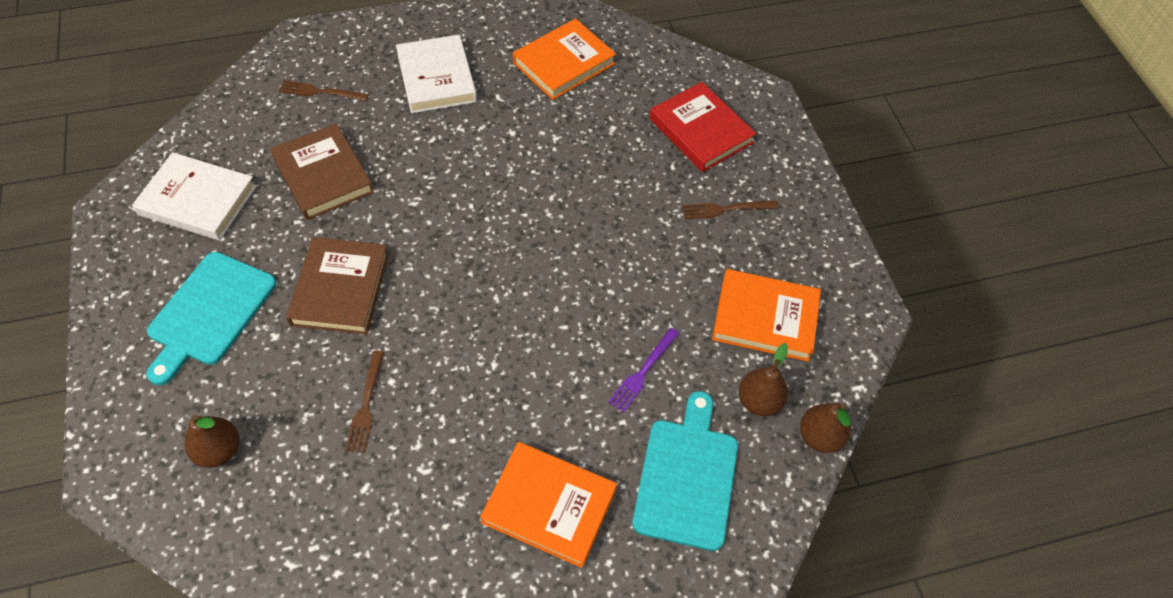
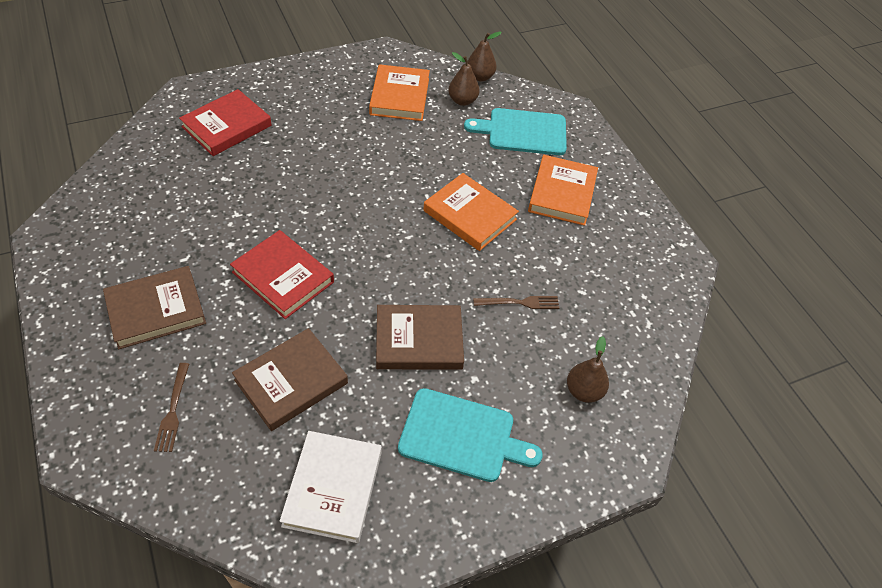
camera: 100 degrees left, 5 degrees down
(436, 78) = (156, 310): white book -> brown book
(457, 174) = (283, 277): none -> red book
(564, 63) = (140, 215): orange book -> orange book (470, 215)
(642, 372) = (455, 153): purple fork -> none
(725, 209) = (307, 114): brown fork -> none

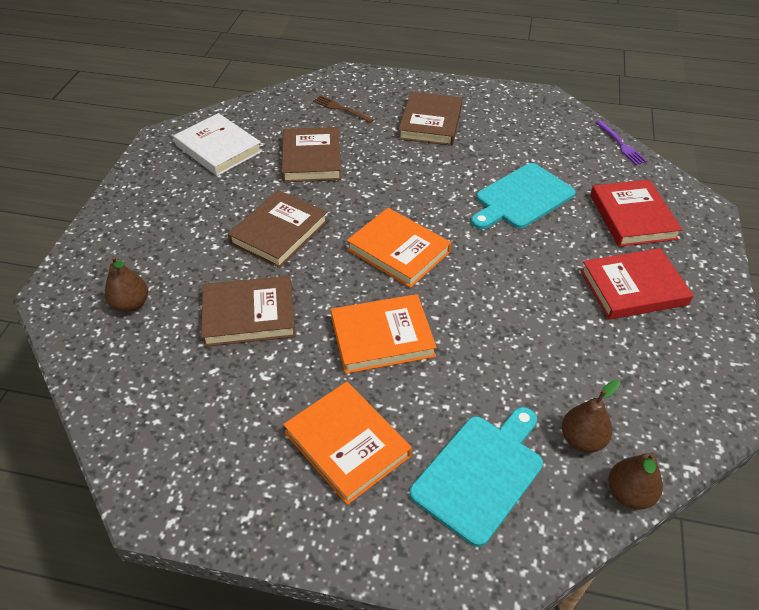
camera: 130 degrees right, 5 degrees down
(115, 156) = (621, 144): none -> purple fork
(283, 277) = (410, 187): red book -> red book (633, 288)
(399, 96) = (622, 375): orange book -> orange book (398, 251)
(462, 436) = (182, 217): turquoise cutting board -> turquoise cutting board (522, 198)
(520, 302) = (249, 315): brown fork -> brown book

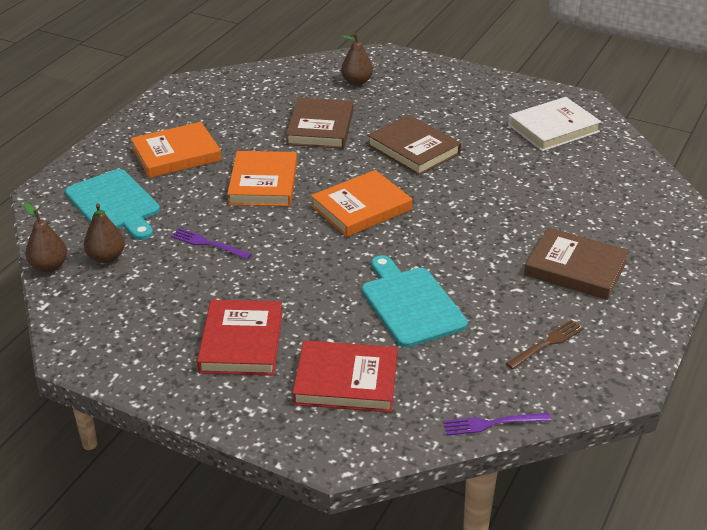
camera: 105 degrees right, 10 degrees down
(311, 159) = (522, 178): brown book -> none
(340, 109) = (616, 208): brown fork -> brown fork (547, 343)
(511, 354) = (207, 244): none -> purple fork

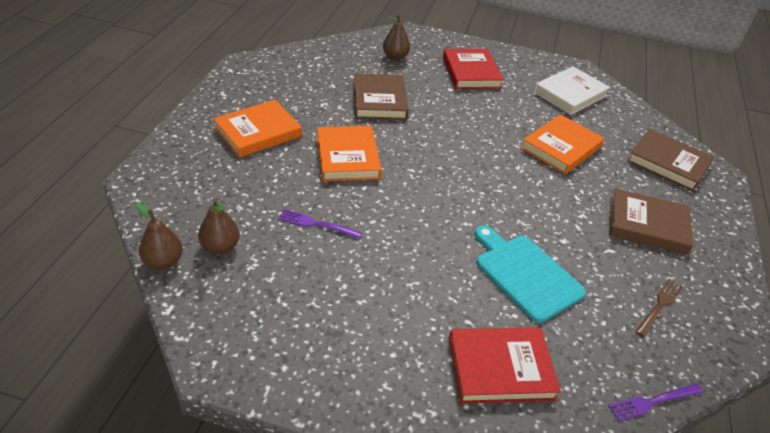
camera: 15 degrees left, 5 degrees up
(114, 204) = (213, 187): turquoise cutting board -> none
(241, 342) = (384, 333): red book -> red book (471, 72)
(361, 208) = (443, 177): orange book -> orange book (561, 147)
(413, 149) = (466, 118): brown book -> brown book (668, 163)

